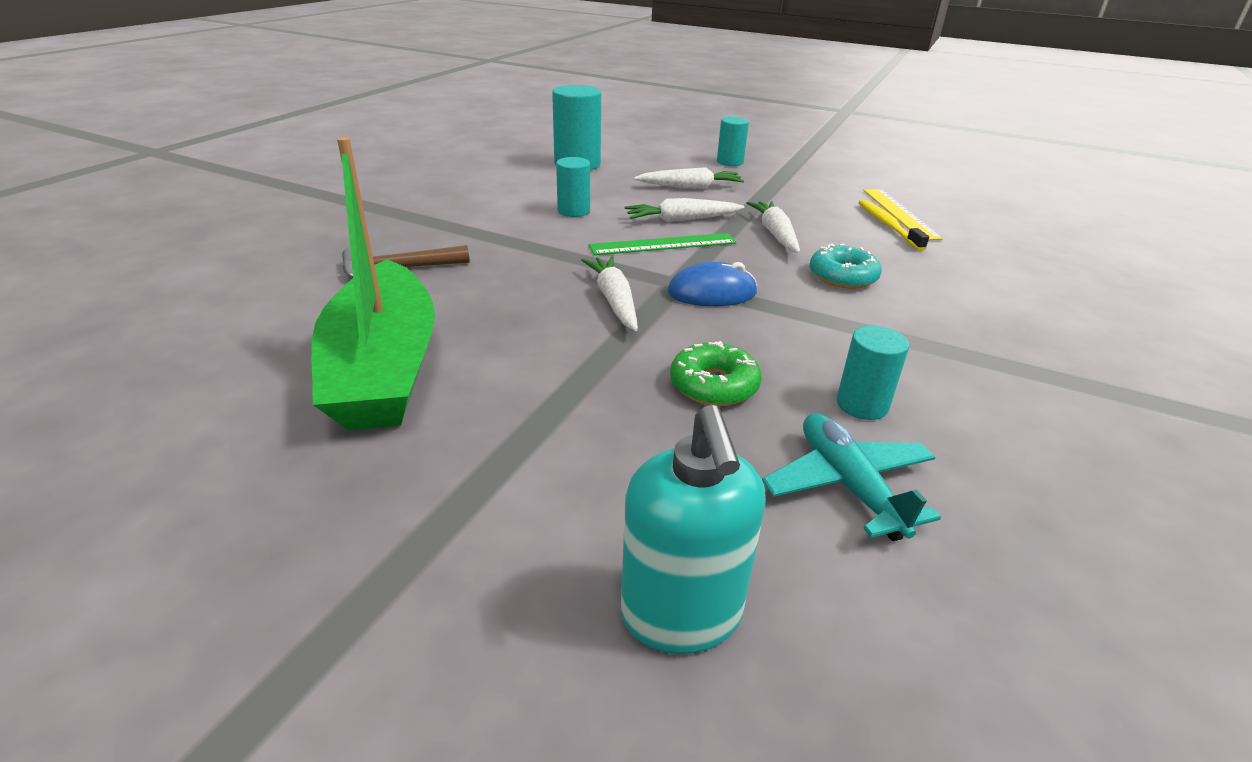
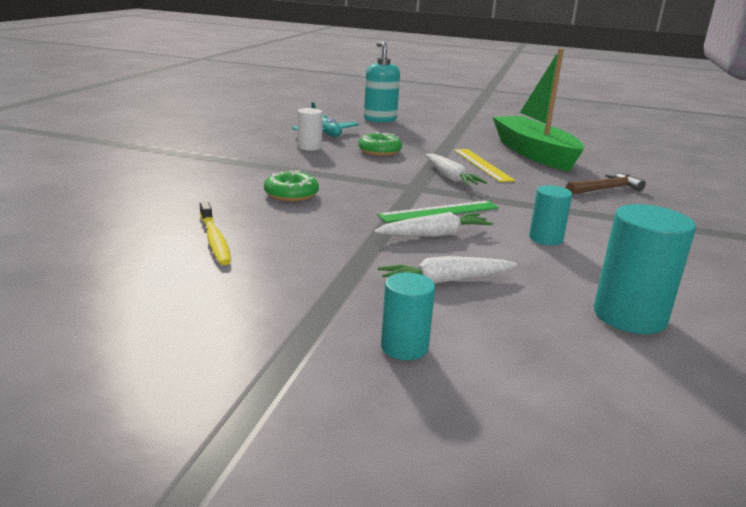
camera: 170 degrees right, 10 degrees down
(712, 292) = (389, 183): blue mouse -> none
(775, 234) = (340, 225): white carrot -> none
(842, 276) = (291, 194): turquoise donut -> green donut
(862, 404) = (309, 147): turquoise cylinder -> white cylinder
(899, 213) = (185, 257): yellow ruler -> yellow ruler (482, 165)

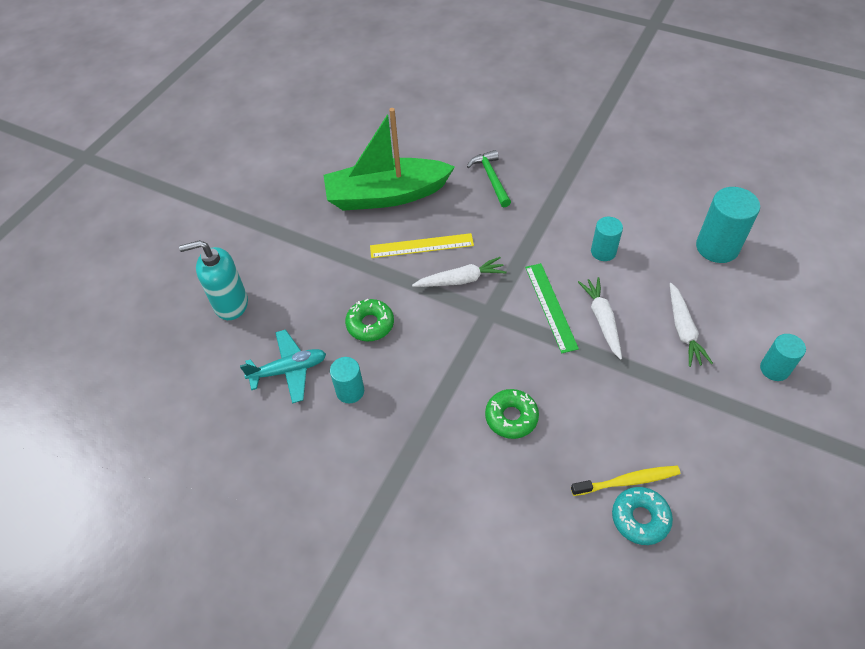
camera: 75 degrees left, 30 degrees up
(167, 244) = (640, 518): none -> turquoise donut
(309, 147) = (350, 391): white cylinder -> turquoise cylinder
(605, 189) = (491, 178): brown hammer -> green hammer

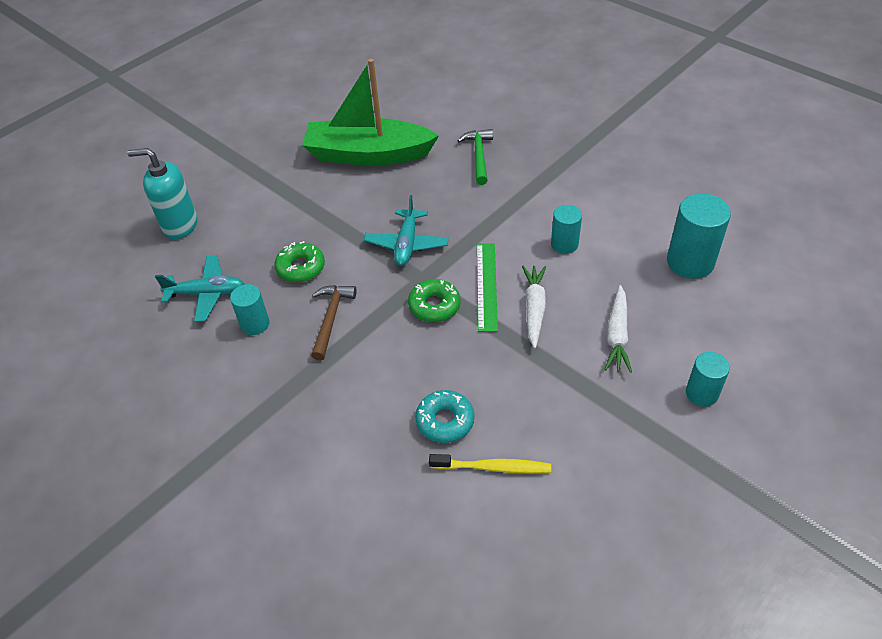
camera: 15 degrees right, 5 degrees down
(421, 246) = (382, 206): yellow ruler -> none
(421, 370) = (331, 319): none -> brown hammer
(461, 280) = (407, 244): white carrot -> turquoise plane
(511, 417) = (400, 381): green donut -> green donut (434, 306)
(640, 518) = (490, 506): turquoise donut -> turquoise donut (445, 421)

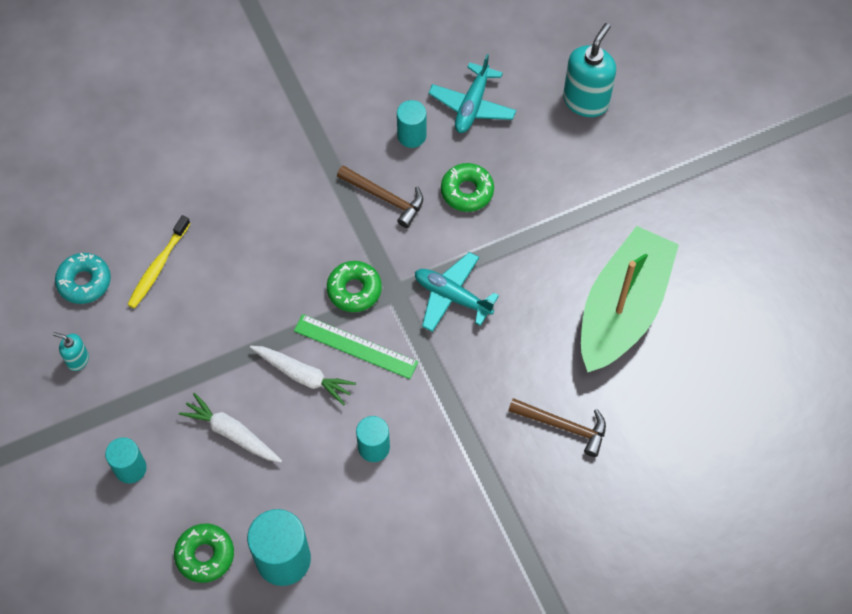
camera: 110 degrees right, 15 degrees up
(445, 421) = (221, 249): turquoise donut -> turquoise donut (84, 282)
(478, 156) = (563, 426): green hammer -> brown hammer
(634, 491) = (77, 360): none -> turquoise soap dispenser
(728, 309) = (205, 555): none -> green donut

